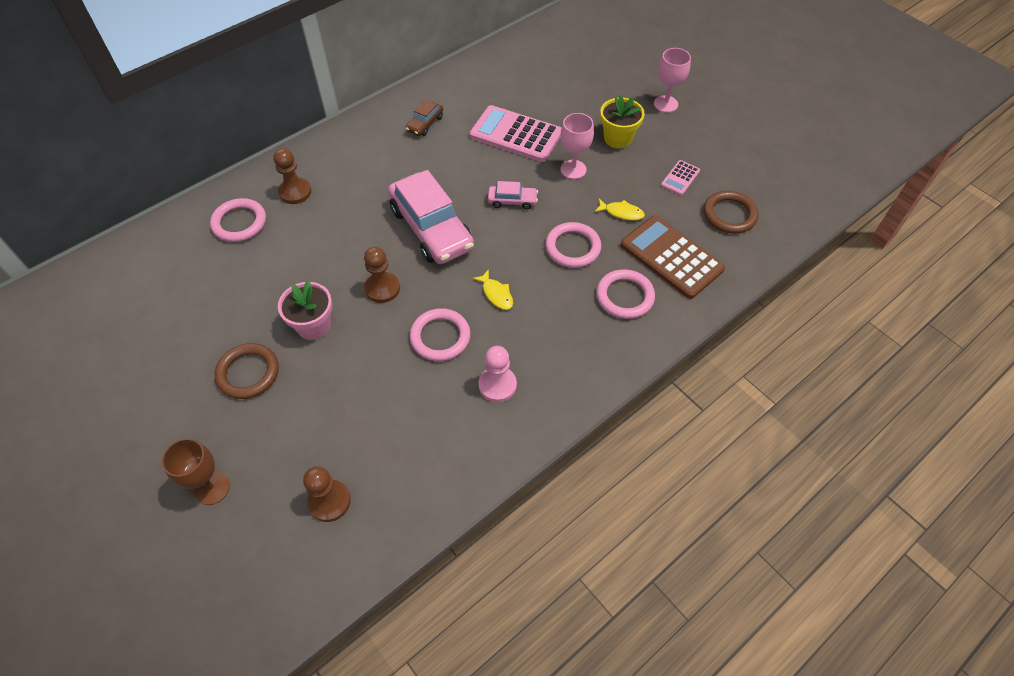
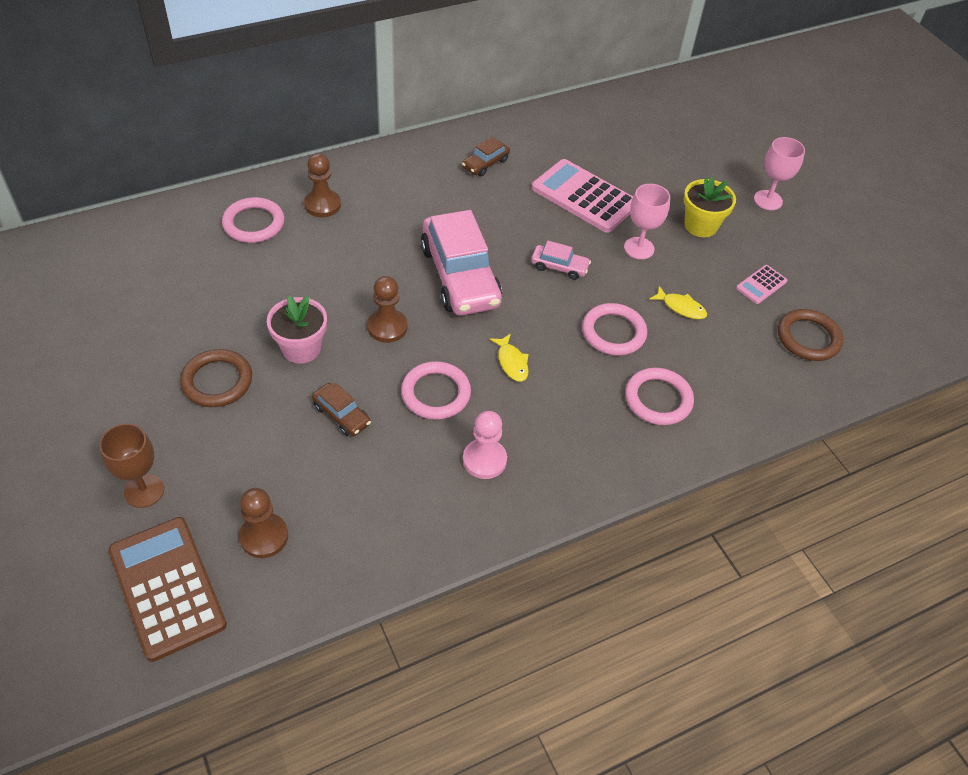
camera: 10 degrees right, 5 degrees down
(365, 376) = (341, 415): none -> brown car
(671, 257) = (725, 369): brown calculator -> brown calculator (167, 587)

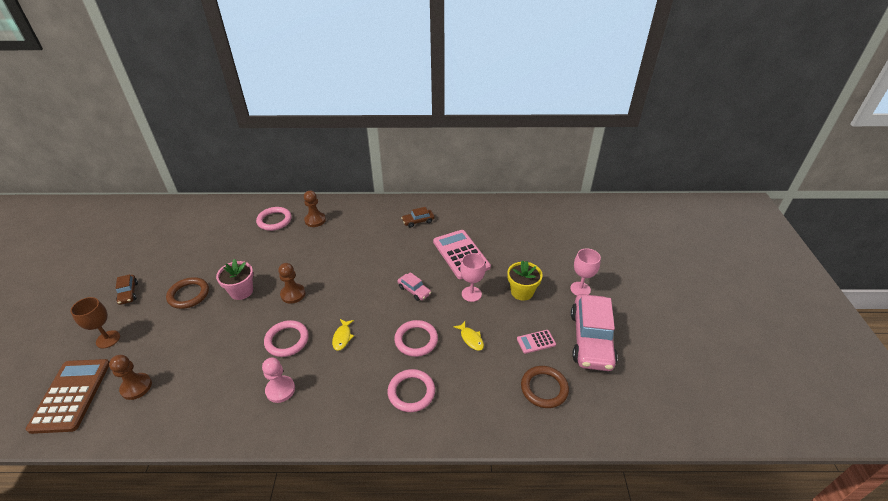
camera: 30 degrees right, 10 degrees down
(341, 415) = (230, 334): brown car -> brown car (128, 293)
(460, 276) = (354, 278): pink car -> pink car (591, 339)

